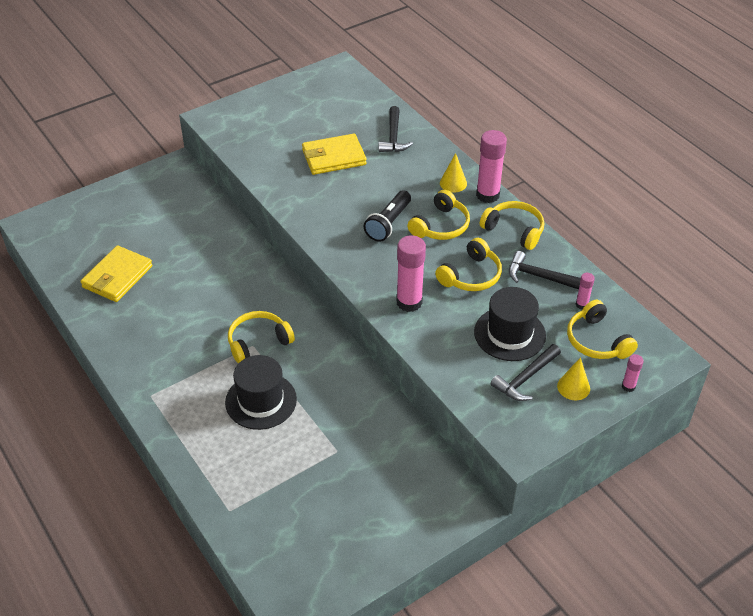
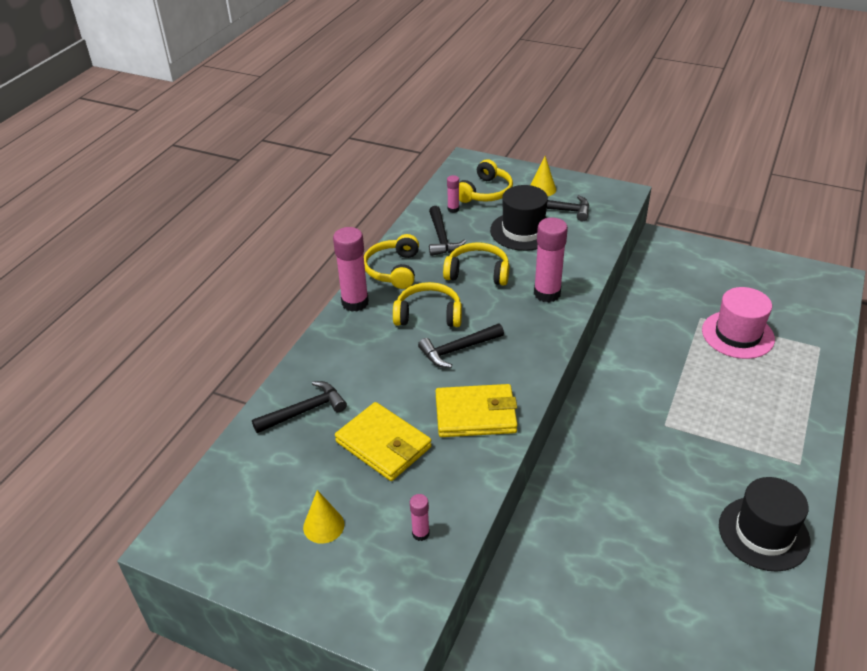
camera: 120 degrees left, 5 degrees down
(117, 276) = (710, 610): yellow wallet -> yellow wallet (475, 414)
(258, 342) = (656, 423): yellow headphones -> none
(261, 401) = (712, 385): black hat -> black hat (763, 533)
(295, 461) = (737, 334): none -> pink hat
(388, 224) = (458, 350): black flashlight -> black hammer
(453, 183) = (354, 332): yellow cone -> yellow cone (323, 526)
(628, 386) = (515, 169): pink glue stick -> pink glue stick (420, 533)

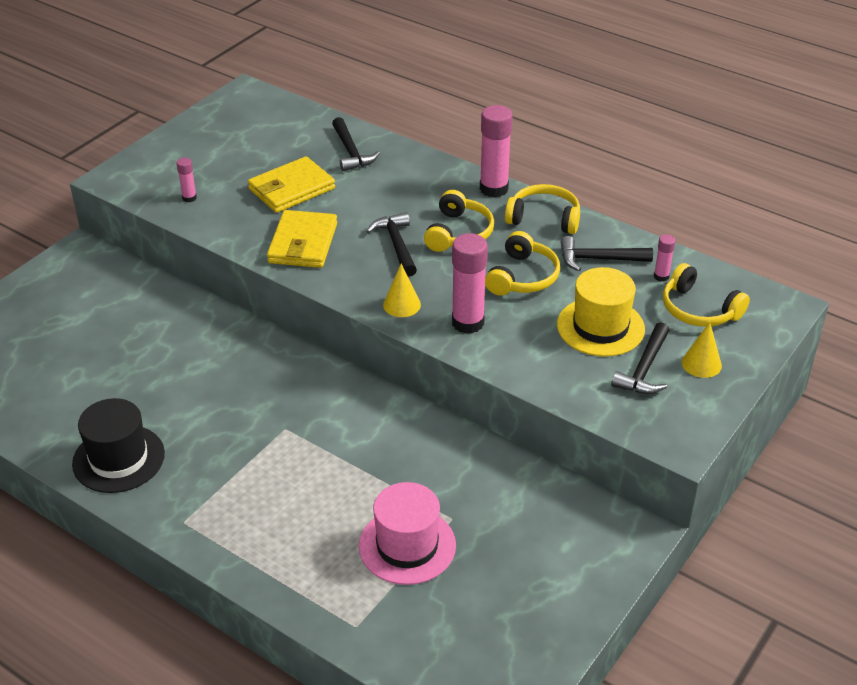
camera: 100 degrees right, 0 degrees up
(323, 526) = (223, 154): yellow cone -> yellow cone (402, 304)
(523, 231) = (600, 327): black hat -> yellow hat

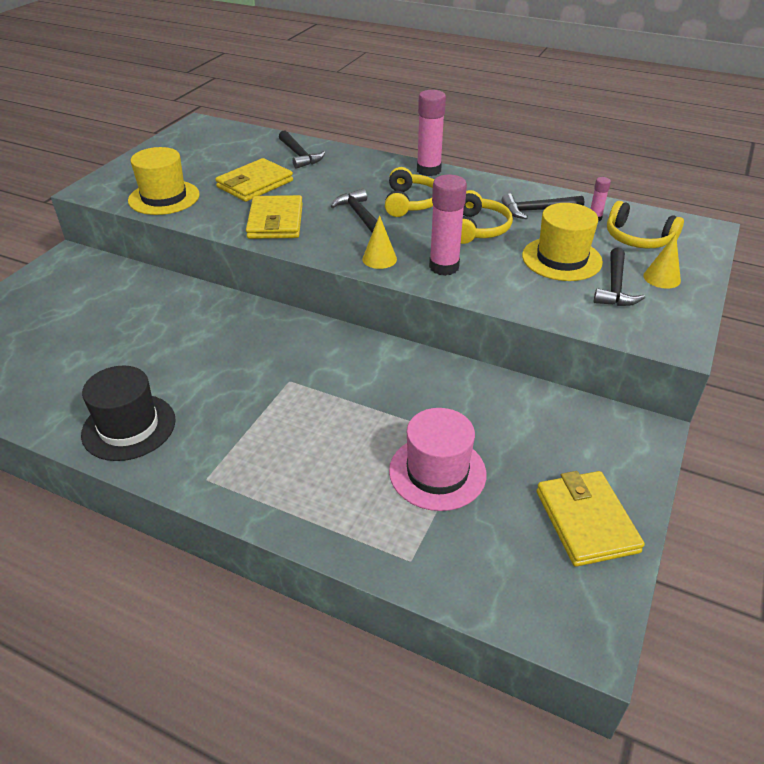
camera: 10 degrees left, 0 degrees up
(189, 198) = (164, 197): pink glue stick -> yellow hat
(536, 614) = (586, 521): none -> yellow wallet
(544, 218) = (479, 186): yellow headphones -> none

